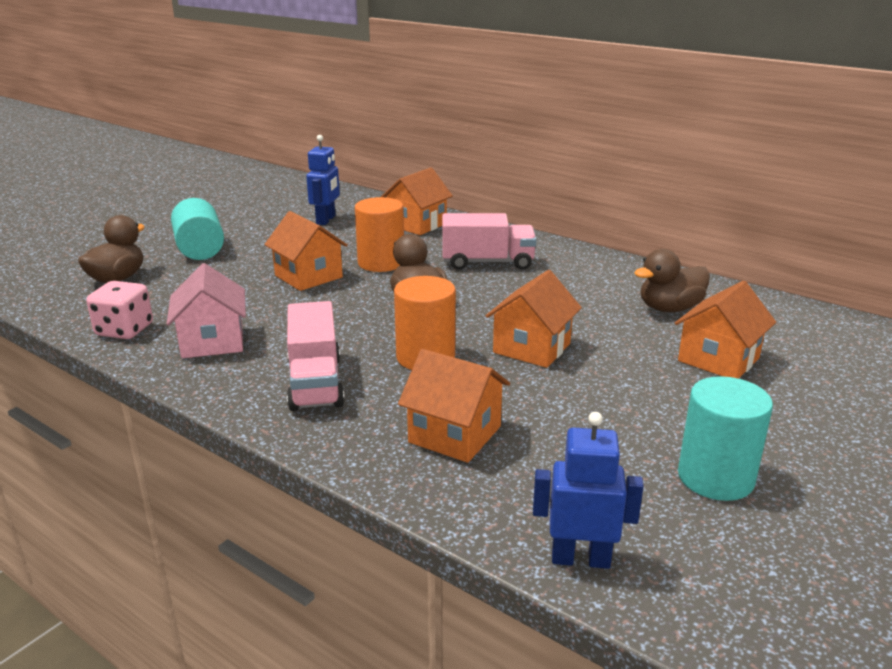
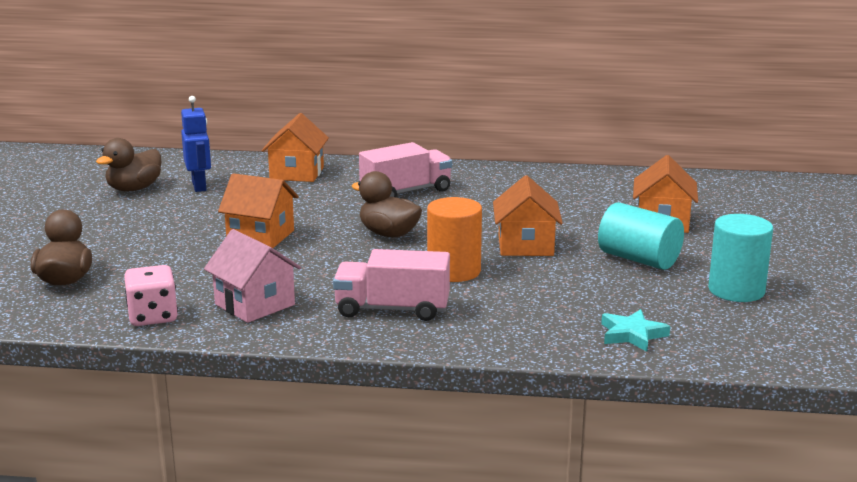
camera: 30 degrees left, 5 degrees down
(200, 249) = (109, 237): turquoise cylinder -> turquoise cylinder (639, 259)
(315, 383) = (392, 309): pink truck -> pink truck turned 135 degrees clockwise
(381, 263) = (311, 211): orange cylinder -> none
(455, 434) = (544, 312): orange house -> none
(517, 497) = (632, 334): none -> turquoise star
(580, 559) = (709, 353): blue robot -> none
(669, 308) = (591, 196): brown duck -> brown duck (134, 189)

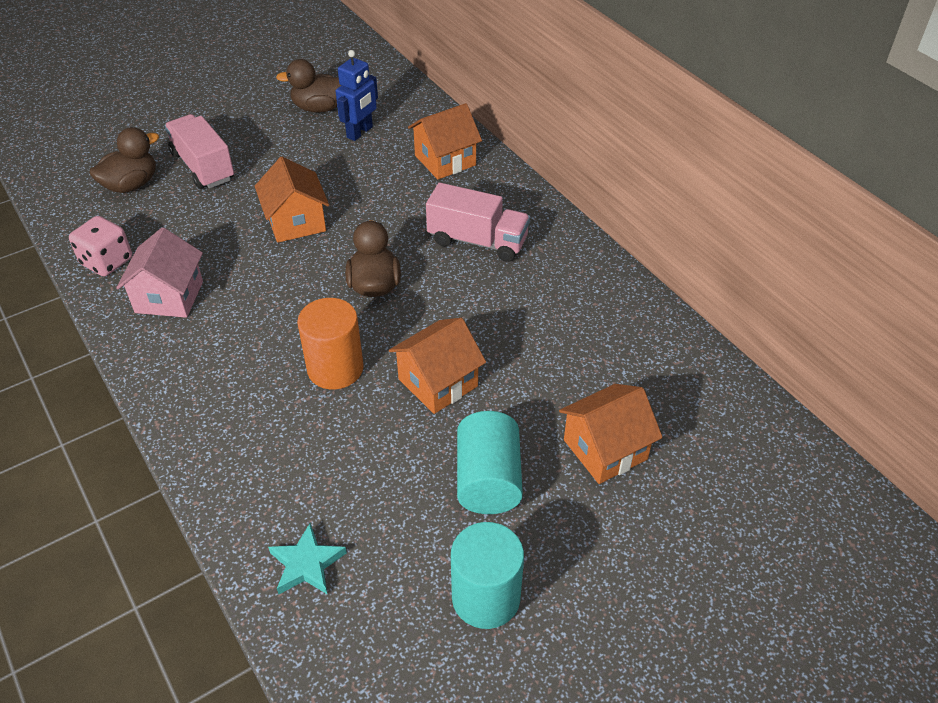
camera: 50 degrees right, 25 degrees up
(392, 309) = (225, 376): pink truck -> pink truck (203, 167)

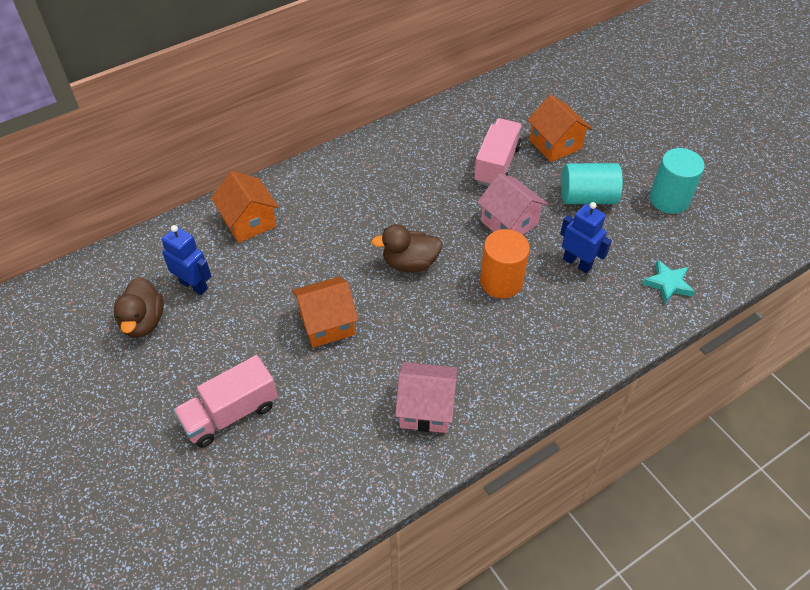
camera: 90 degrees left, 5 degrees up
(107, 261) = (376, 473): pink dice -> none
(131, 185) = (253, 478): brown duck -> none
(359, 453) = (577, 263): none -> blue robot
(438, 382) = (509, 223): orange house -> pink house
(477, 241) = (359, 201): pink truck -> pink truck (496, 164)

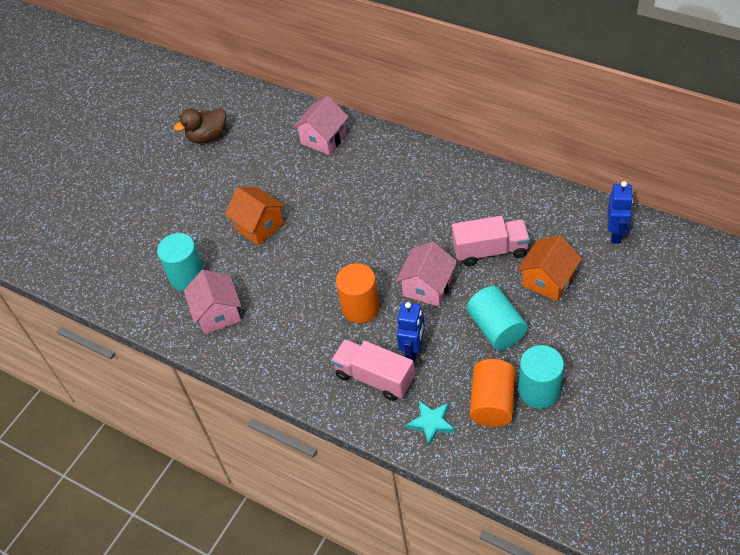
camera: 70 degrees right, 0 degrees up
(194, 285) = (250, 143): blue robot -> blue robot (615, 233)
(230, 414) = (162, 215): pink truck -> pink truck (374, 378)
(249, 222) = (323, 139): orange house -> pink house
(348, 420) = (187, 276): none -> turquoise cylinder
(410, 263) = (343, 245): brown duck -> none
(666, 234) = (492, 403): none -> orange cylinder

